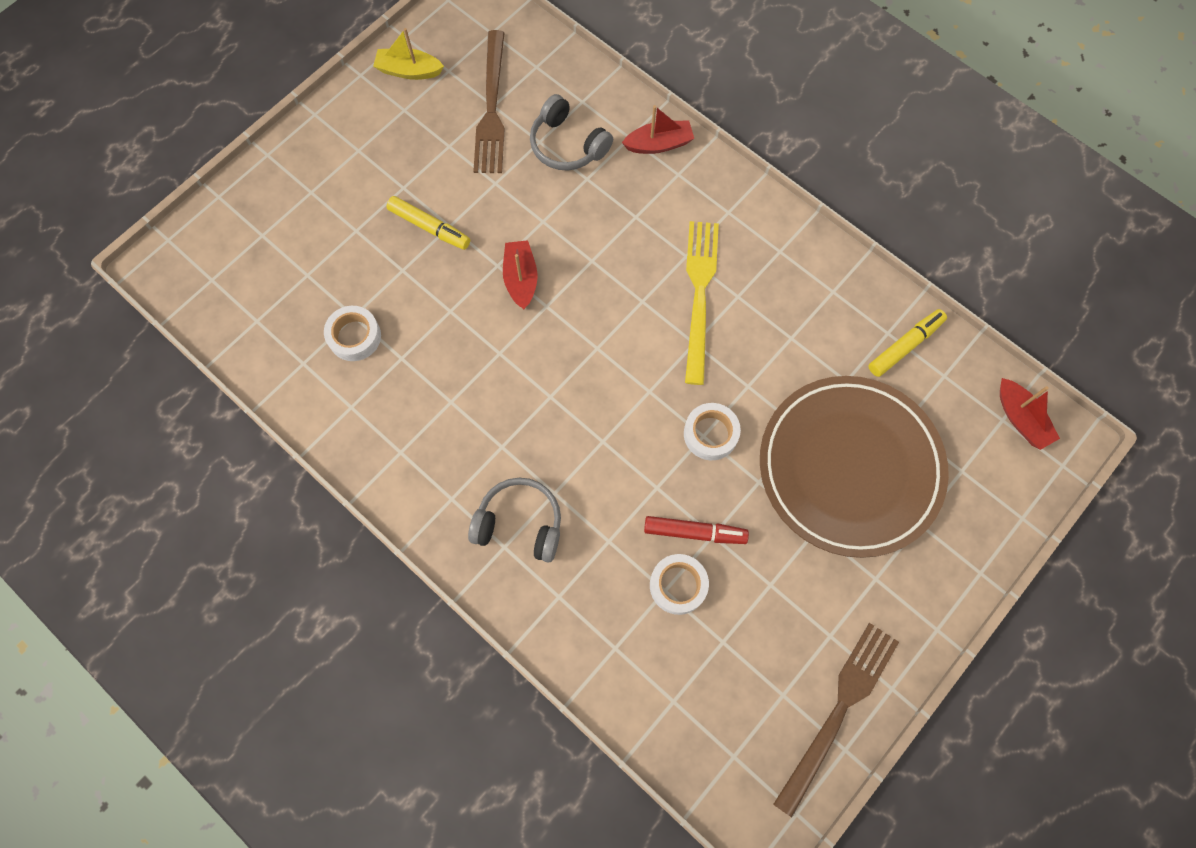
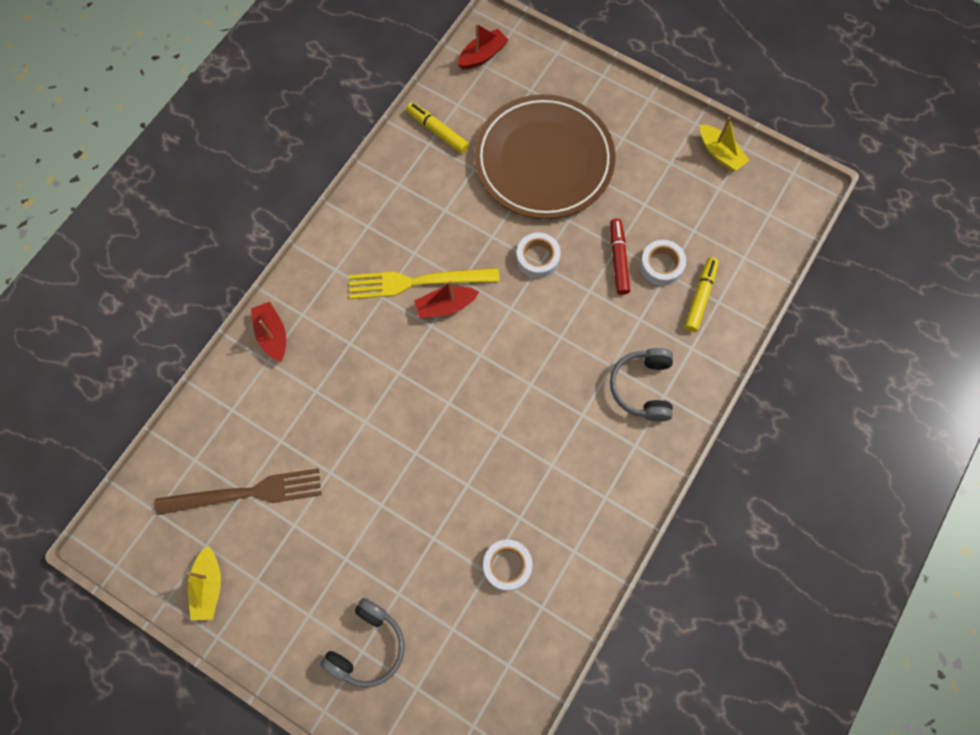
camera: 100 degrees left, 0 degrees up
(429, 227) = (385, 523): yellow marker -> yellow marker (700, 297)
(521, 279) = (425, 429): red boat -> red boat (445, 306)
(567, 145) = (282, 414): grey headphones -> grey headphones (368, 646)
(838, 711) = (720, 153): brown fork -> yellow boat

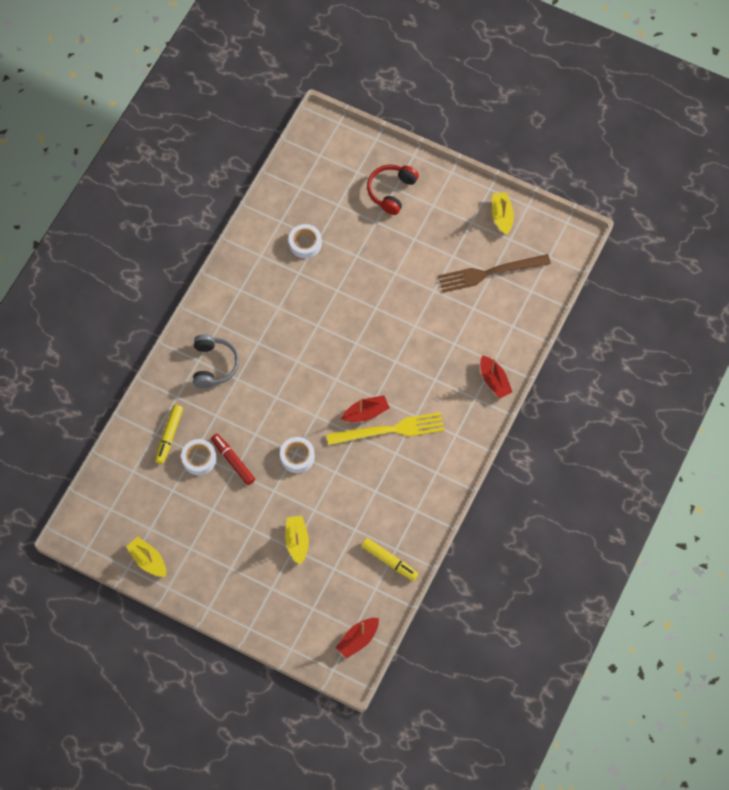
camera: 175 degrees right, 5 degrees down
(368, 646) = (391, 191): grey headphones -> red headphones
(544, 160) = (297, 541): brown plate -> yellow boat
(618, 259) = (233, 461): red marker -> red marker turned 150 degrees clockwise

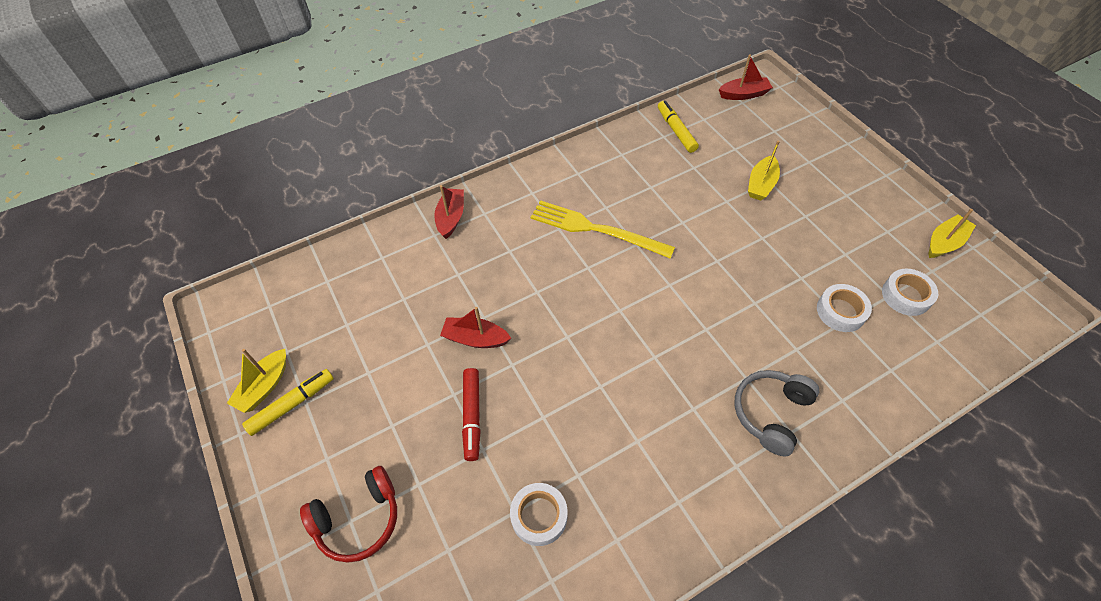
camera: 145 degrees left, 10 degrees down
(148, 560) = (944, 243): yellow boat -> yellow boat turned 120 degrees counterclockwise
(169, 436) = (872, 357): yellow marker -> yellow marker (292, 404)
(233, 461) = (797, 288): red marker -> red marker (472, 416)
(297, 457) = (716, 255): white tape -> white tape (906, 296)
(366, 413) = (610, 258): red boat -> red boat (475, 338)
(489, 273) = (348, 326): brown fork -> none

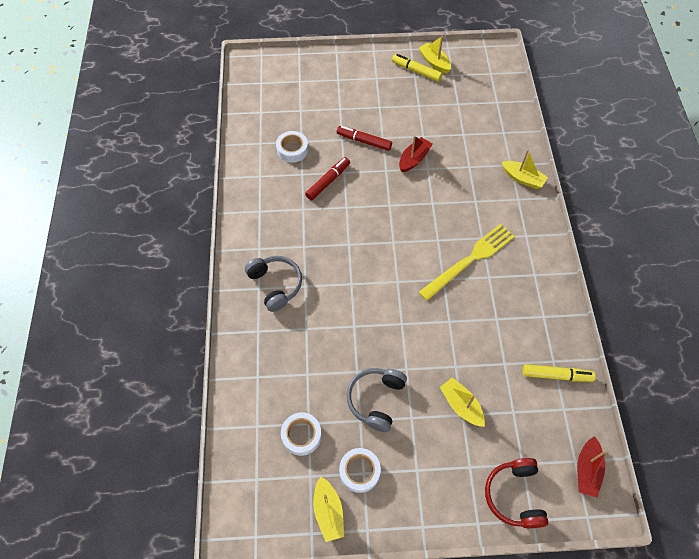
camera: 115 degrees right, 5 degrees up
(292, 404) = (416, 71): yellow marker -> yellow marker turned 135 degrees clockwise
(358, 519) = (336, 82): red headphones -> red headphones (514, 495)
(451, 218) = (522, 178): red boat -> yellow boat
(571, 430) = (328, 181): none -> red marker
(815, 249) = (376, 400): none -> grey headphones
(840, 311) = (316, 378): white tape -> white tape (359, 471)

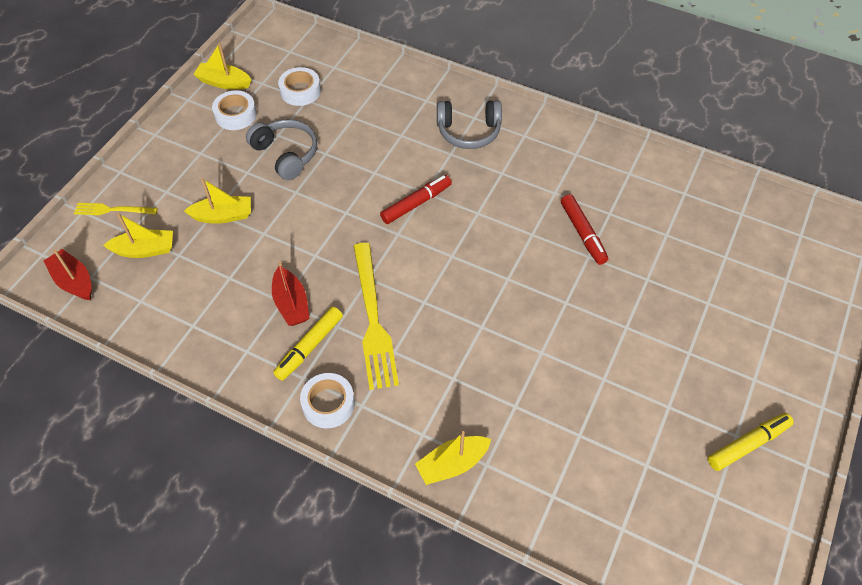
camera: 120 degrees right, 5 degrees down
(292, 150) = (656, 220): white tape -> white tape (328, 404)
(364, 141) = (631, 302): red marker -> red marker (416, 203)
(414, 159) = (567, 344): red boat -> red boat (291, 304)
(434, 62) = (758, 484): yellow boat -> yellow boat (145, 250)
(514, 495) = (113, 210): red headphones -> yellow fork
(556, 375) = (176, 318): yellow marker -> yellow marker (309, 347)

